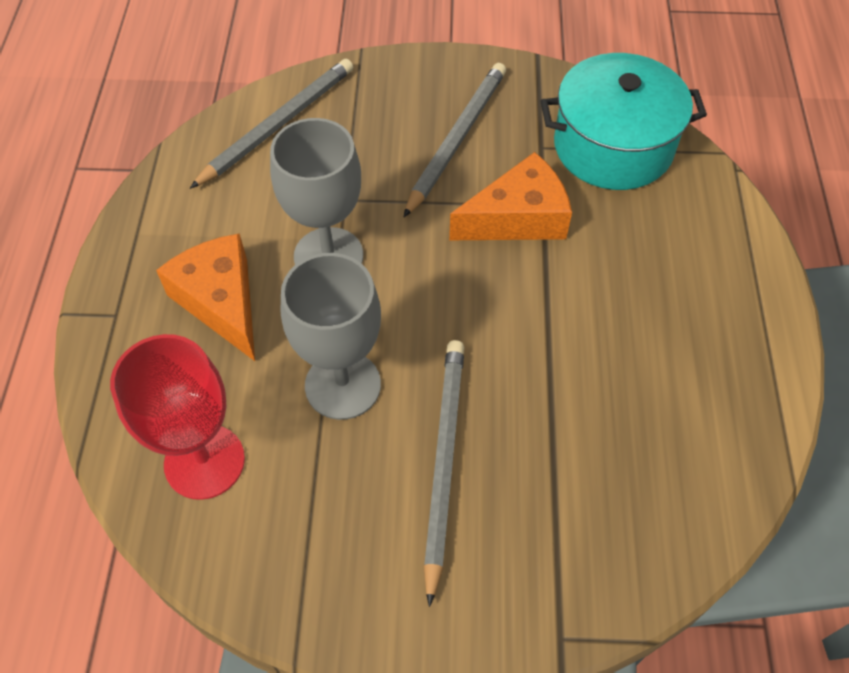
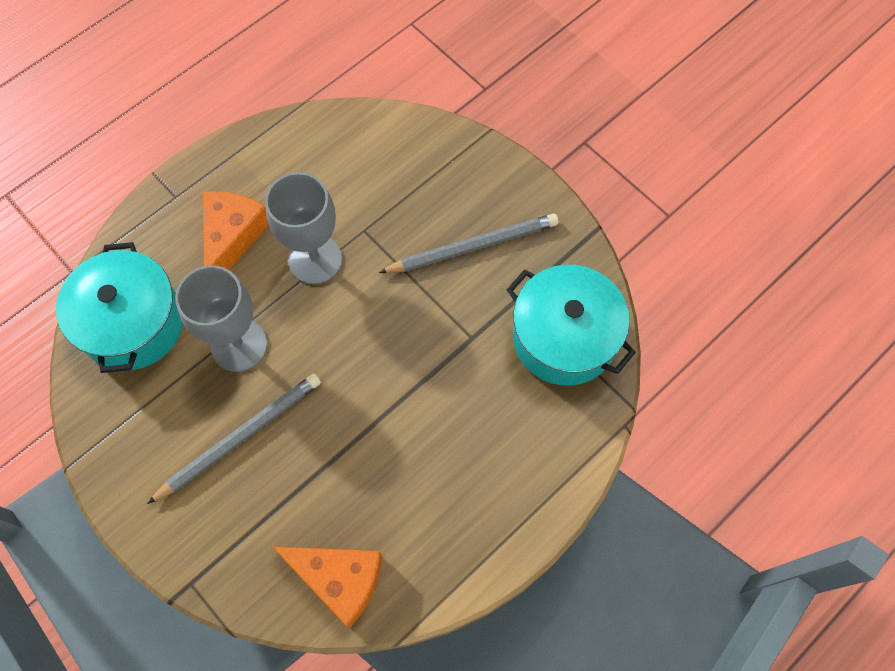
camera: 45 degrees right, 10 degrees up
(204, 461) = (133, 323): red goblet -> turquoise pot
(278, 125) = (381, 145): grey pencil -> none
(518, 218) = (447, 333): orange cheese -> orange cheese (339, 579)

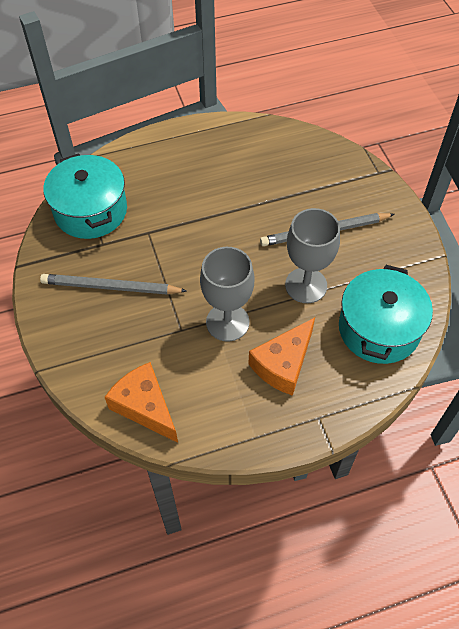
camera: 155 degrees left, 10 degrees down
(339, 579) = (293, 146): orange cheese -> orange cheese (145, 406)

